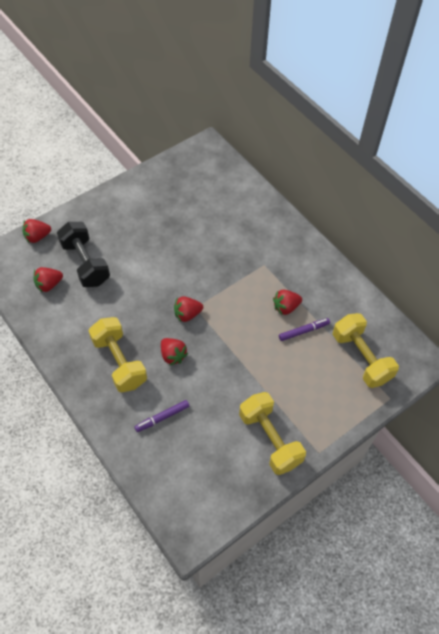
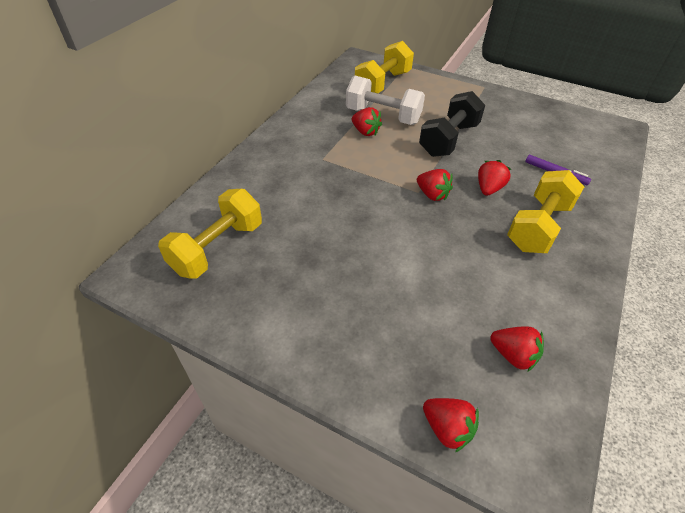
camera: 115 degrees left, 10 degrees down
(85, 263) = (443, 326): black dumbbell -> black dumbbell (448, 139)
(270, 439) = (501, 110): yellow dumbbell -> yellow dumbbell (217, 248)
(303, 331) = (383, 116): purple marker -> white dumbbell

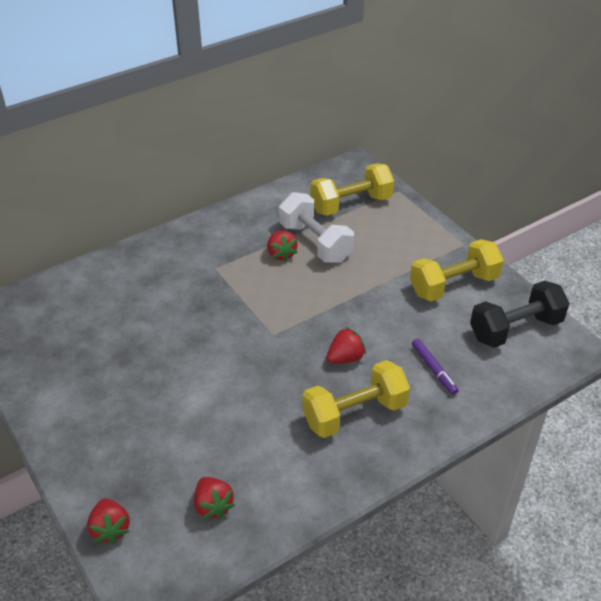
camera: 30 degrees right, 5 degrees down
(217, 248) = (62, 318): yellow dumbbell -> yellow dumbbell (453, 285)
(432, 194) = (283, 342): red strawberry -> none
(448, 139) = (358, 292): black dumbbell -> black dumbbell (515, 329)

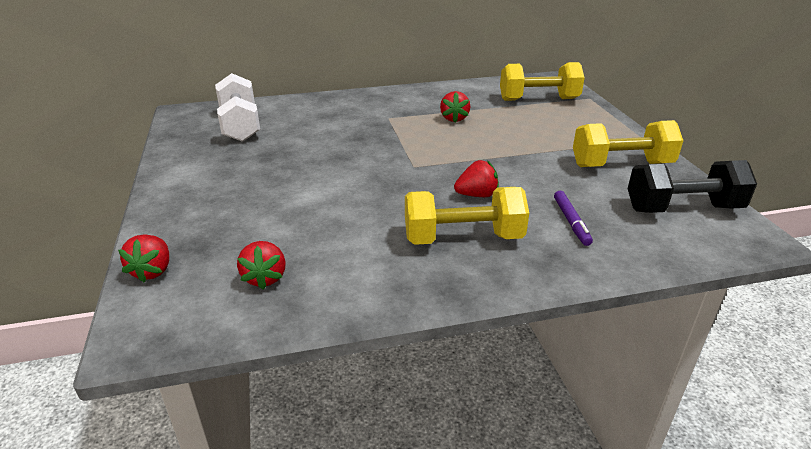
camera: 20 degrees right, 10 degrees down
(315, 243) = (490, 116): white dumbbell -> white dumbbell (240, 125)

